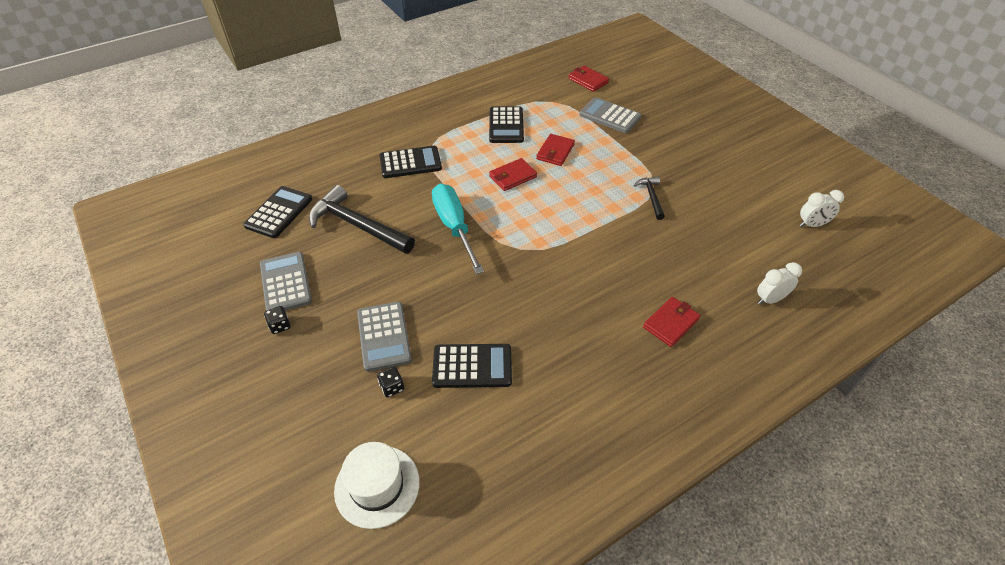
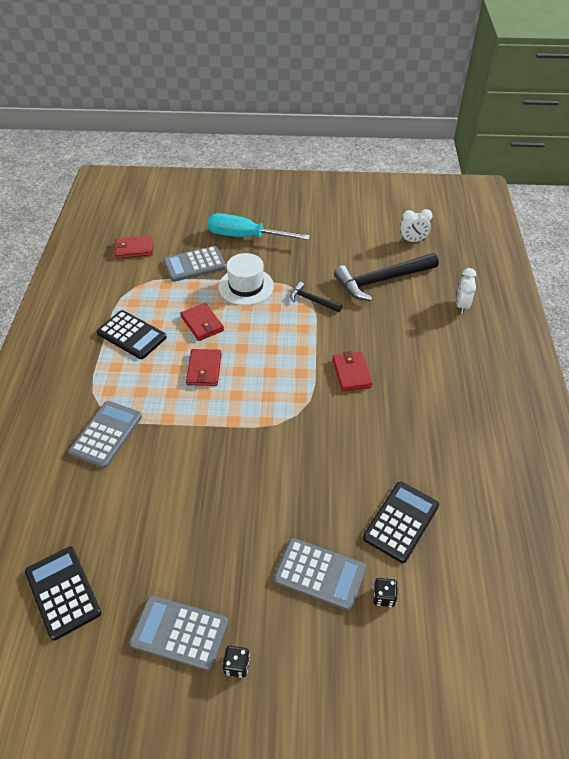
camera: 55 degrees left, 0 degrees up
(357, 225) = (154, 525): black hammer -> black hammer (382, 280)
(377, 486) = (482, 662): white hat -> white hat (246, 286)
(410, 163) = (106, 434): black calculator -> grey calculator
(454, 227) = (228, 447): turquoise screwdriver -> turquoise screwdriver (245, 236)
(671, 323) = (445, 370): red wallet -> red wallet (351, 373)
(812, 225) = (413, 241): white clock -> white clock turned 60 degrees clockwise

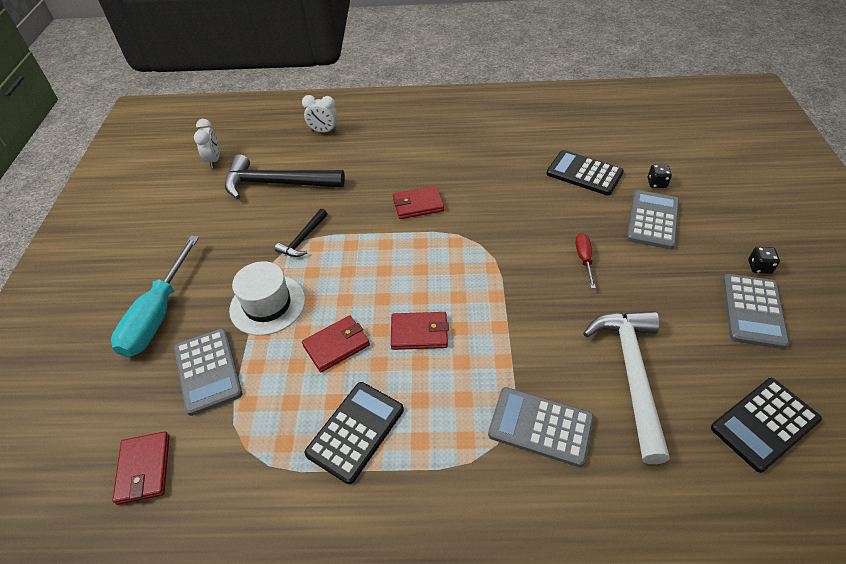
camera: 90 degrees left, 0 degrees up
(133, 504) = (631, 375): none -> white hammer
(268, 495) = (584, 259): none -> red screwdriver
(382, 280) = (277, 184): black hammer -> black hammer turned 120 degrees clockwise

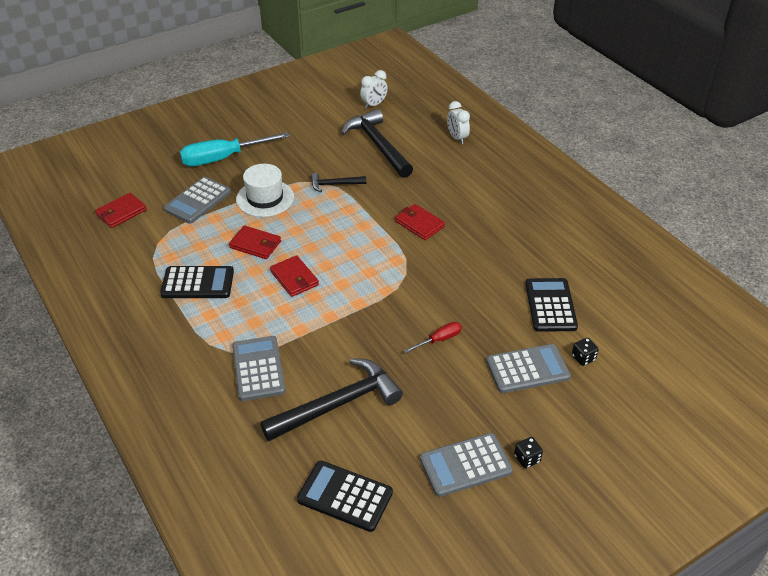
camera: 55 degrees right, 5 degrees down
(631, 375) = (337, 404): white hammer -> black hammer

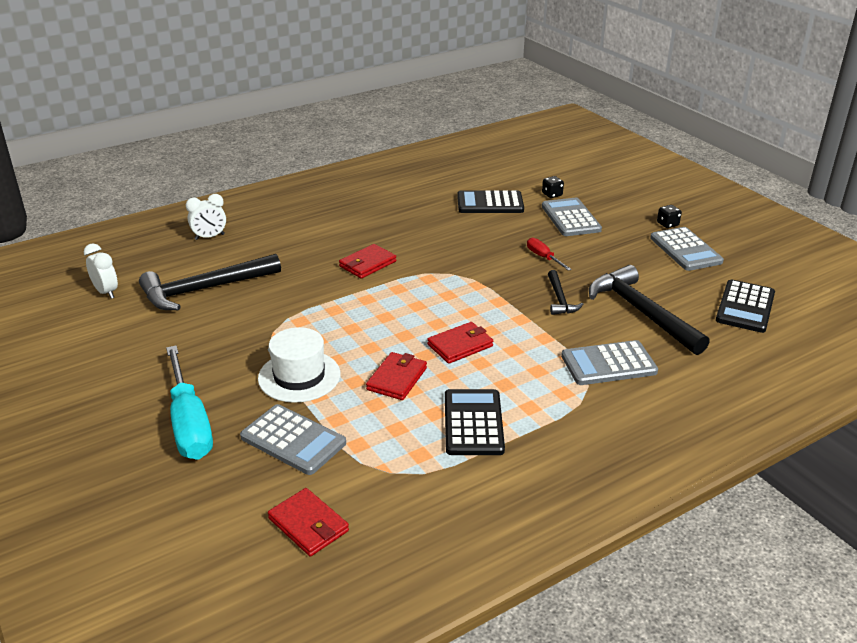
camera: 90 degrees left, 10 degrees down
(334, 184) = (281, 320): black hammer -> black hammer (560, 299)

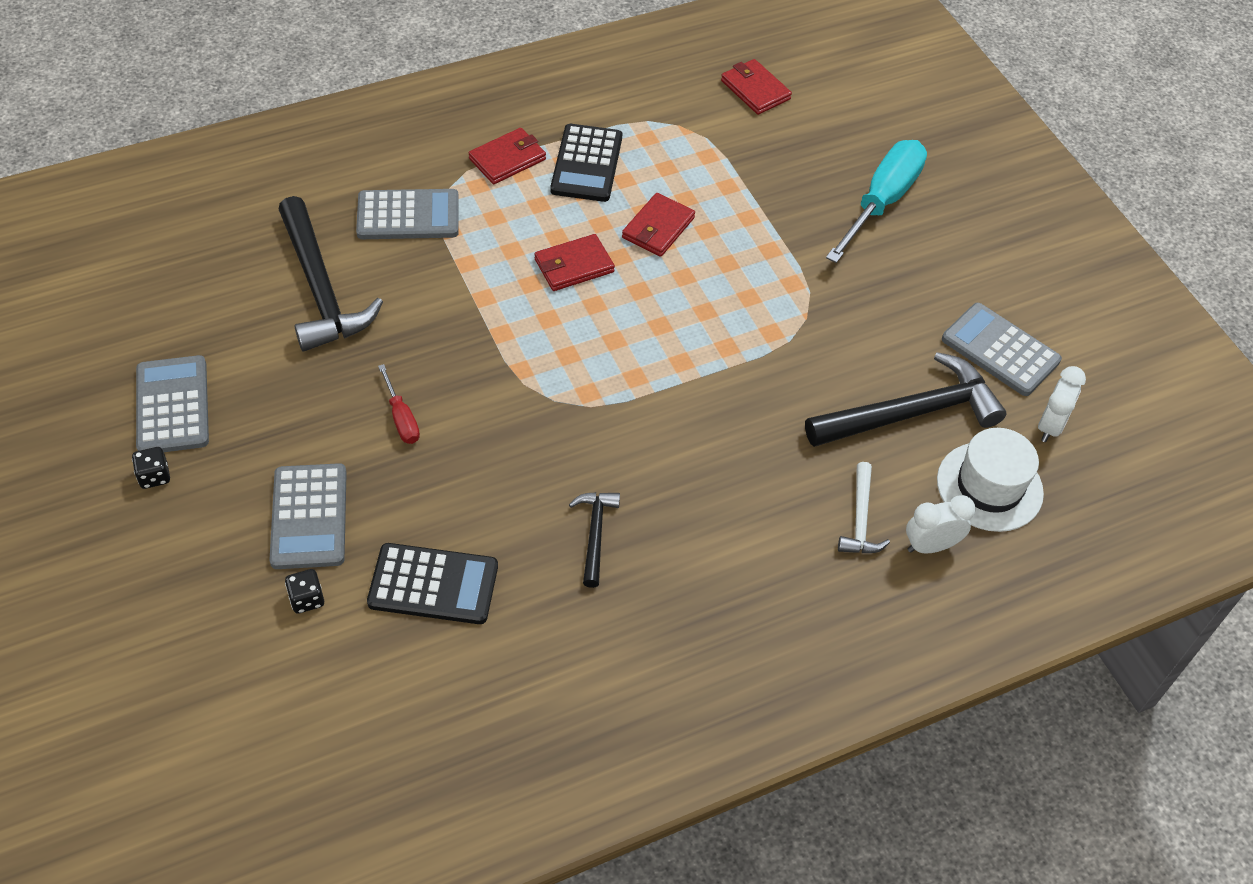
camera: 175 degrees left, 20 degrees up
(106, 292) = (1050, 426): white clock -> white clock turned 120 degrees counterclockwise
(189, 423) = (881, 202): turquoise screwdriver -> turquoise screwdriver turned 45 degrees clockwise
(250, 243) = (860, 519): none -> white hammer
(293, 440) = (772, 169): grey calculator -> grey calculator (1000, 350)
(299, 376) = (769, 246): white hat -> white hat (989, 486)
(367, 264) = (673, 439): red wallet -> red wallet (507, 159)
(560, 299) = (417, 327): black hammer -> black hammer (595, 534)
(745, 307) = (178, 279): black calculator -> none

